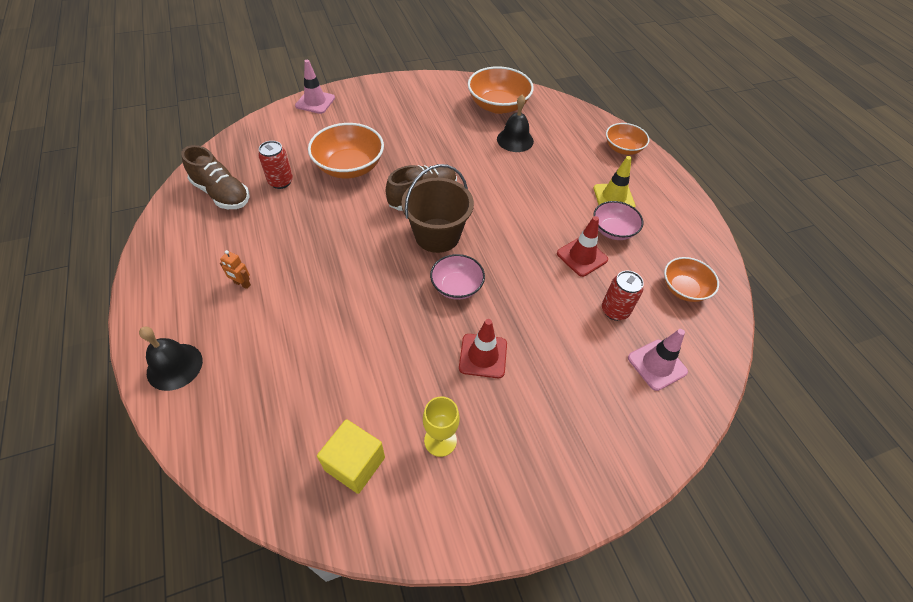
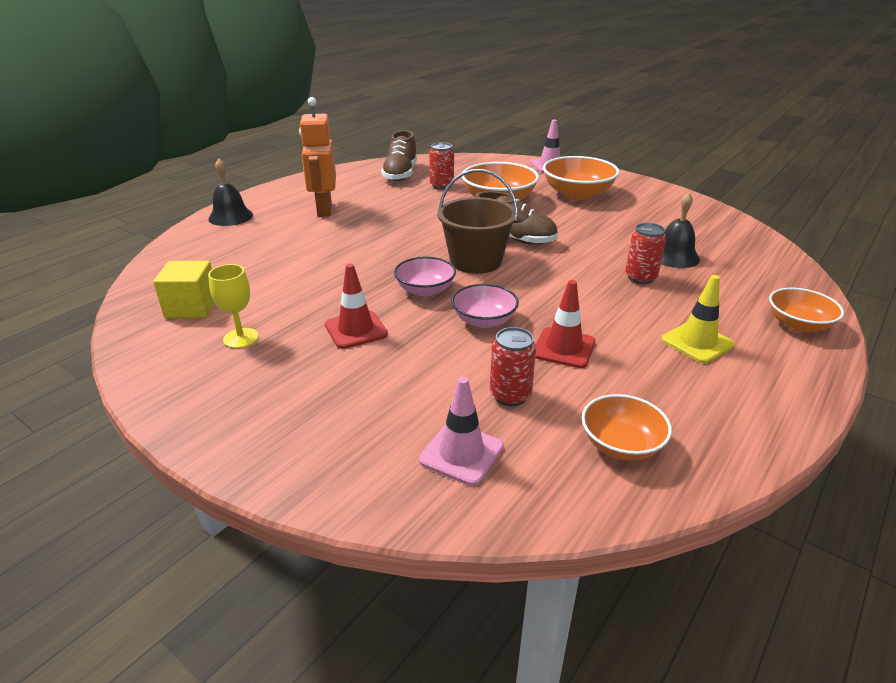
camera: 60 degrees right, 20 degrees down
(242, 284) = (324, 210): orange robot -> orange robot, size x2.40
(498, 106) = (707, 232): orange bowl -> orange bowl (577, 194)
(528, 171) = (640, 278): none -> red can
(613, 230) = (639, 358): pink bowl -> pink bowl (484, 320)

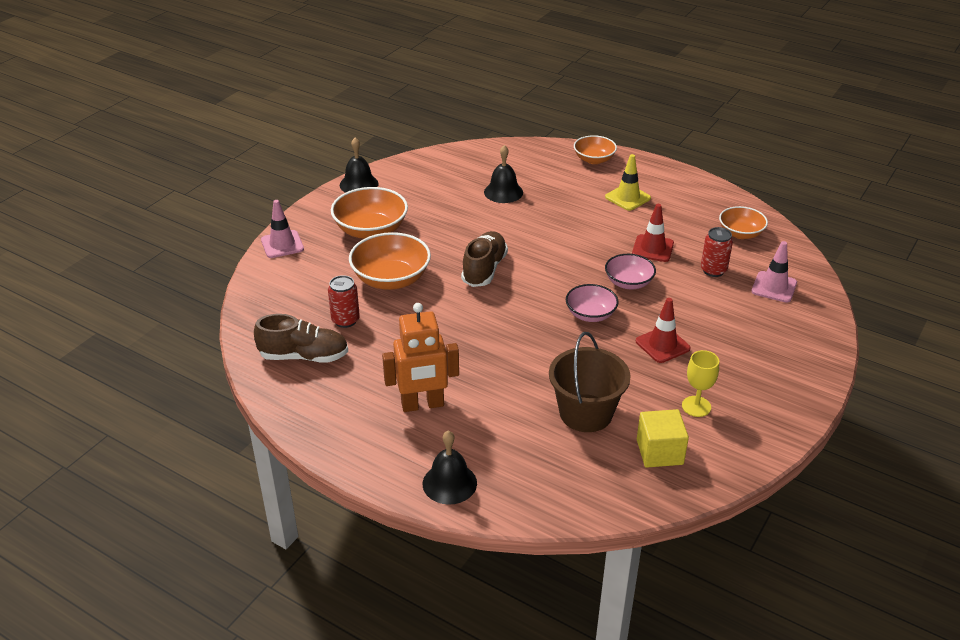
camera: 95 degrees left, 5 degrees up
(475, 261) = (532, 290): brown bucket -> brown bucket (586, 413)
(640, 278) = (543, 210): red can -> none
(659, 190) = (359, 184): none -> black bell

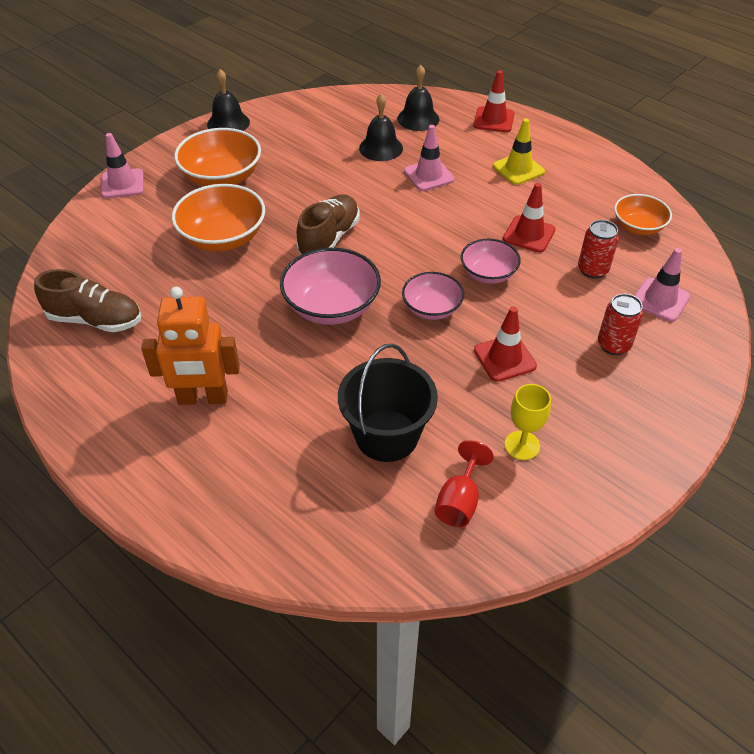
camera: 10 degrees right, 10 degrees up
(345, 320) = (156, 281): red can -> red can (613, 345)
(449, 483) = (198, 505): black bell -> black bell (418, 119)
(506, 322) = (331, 306): none -> pink bowl
(553, 210) = (429, 175): none -> pink traffic cone
(586, 413) = (387, 435): brown bucket -> black bucket
(594, 159) = (494, 120): orange bowl -> red traffic cone
(659, 452) = (459, 501): yellow cube -> red goblet

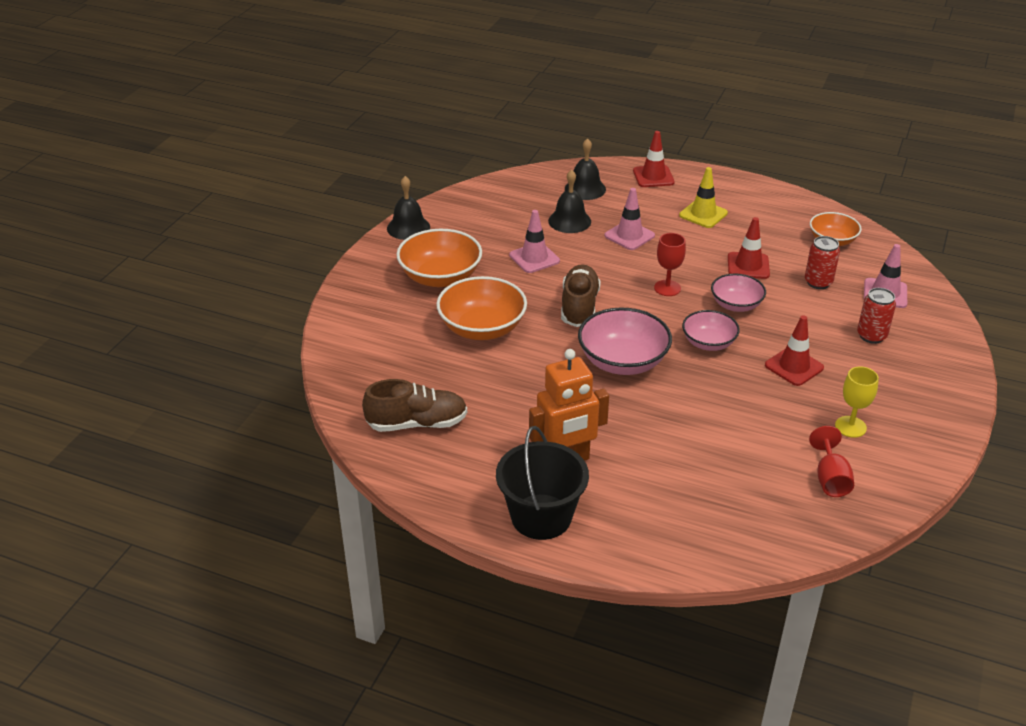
camera: 20 degrees left, 10 degrees down
(122, 184) = (347, 303): pink traffic cone -> pink traffic cone (534, 258)
(387, 435) = (740, 448): black bucket -> black bucket (541, 517)
(429, 239) = (667, 288): none -> red goblet

